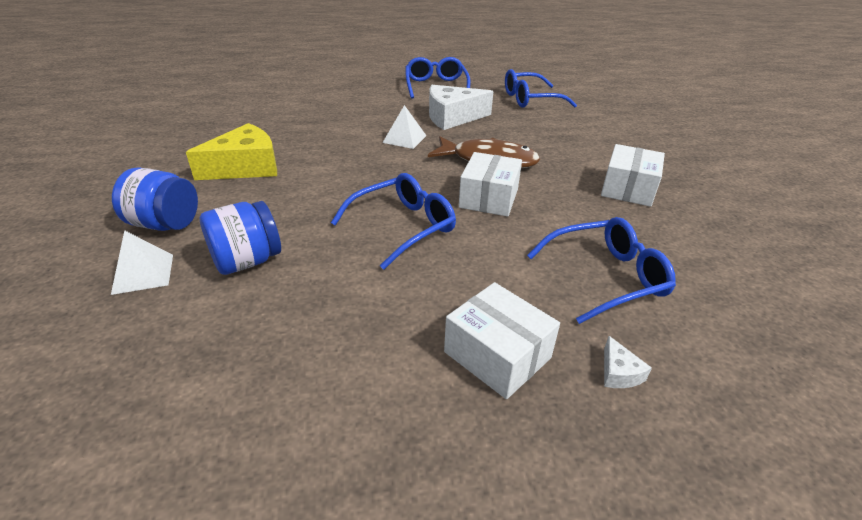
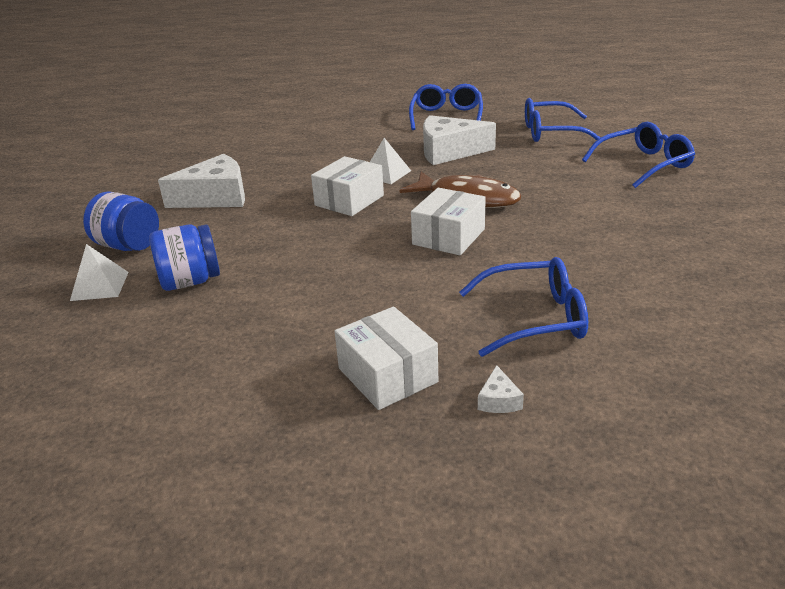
camera: 15 degrees right, 5 degrees down
(245, 167) = (215, 197): yellow cheese -> white cheese
(403, 227) = (347, 259): blue glasses -> blue glasses (644, 164)
(628, 189) = (612, 234): white box -> white box (349, 200)

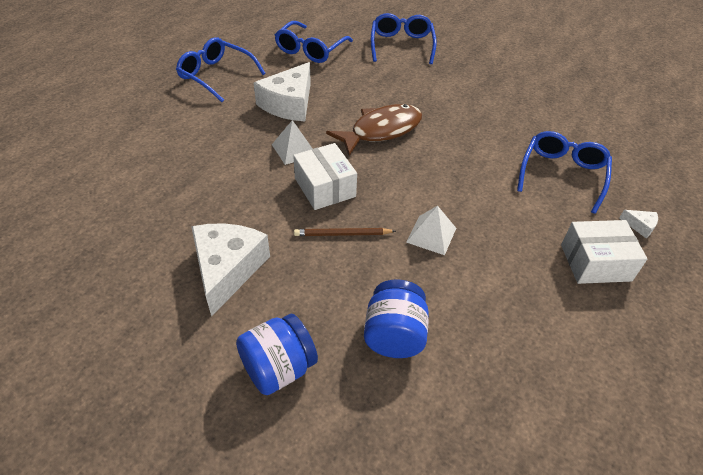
camera: 65 degrees left, 15 degrees up
(100, 286) = (351, 412): white pyramid -> white pyramid (431, 235)
(295, 225) = (342, 234): none -> brown pencil
(448, 237) = (432, 163): white box -> none

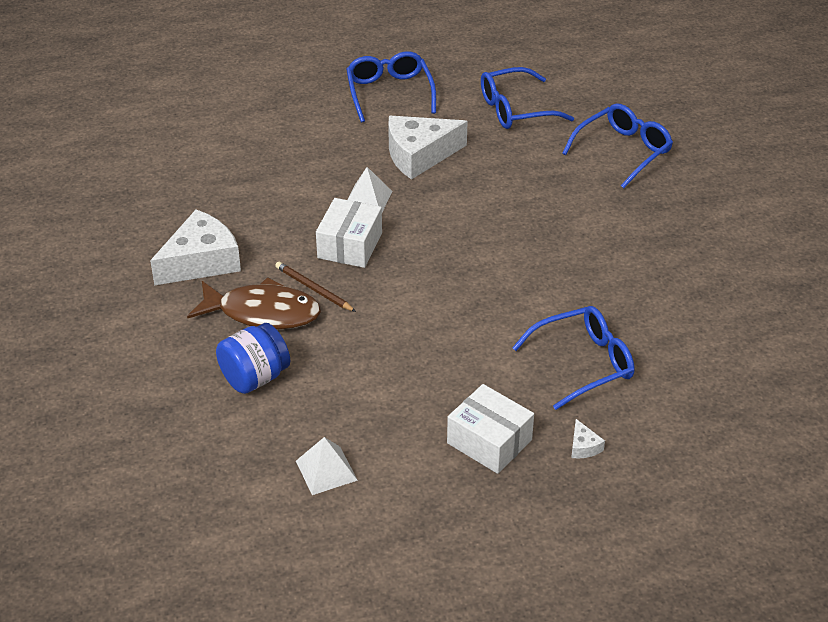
camera: 45 degrees right, 5 degrees down
(279, 368) = (156, 344): blue jar -> none
(381, 130) = (469, 226): brown fish -> brown fish (263, 312)
(431, 235) = (383, 333): white pyramid -> white pyramid (326, 470)

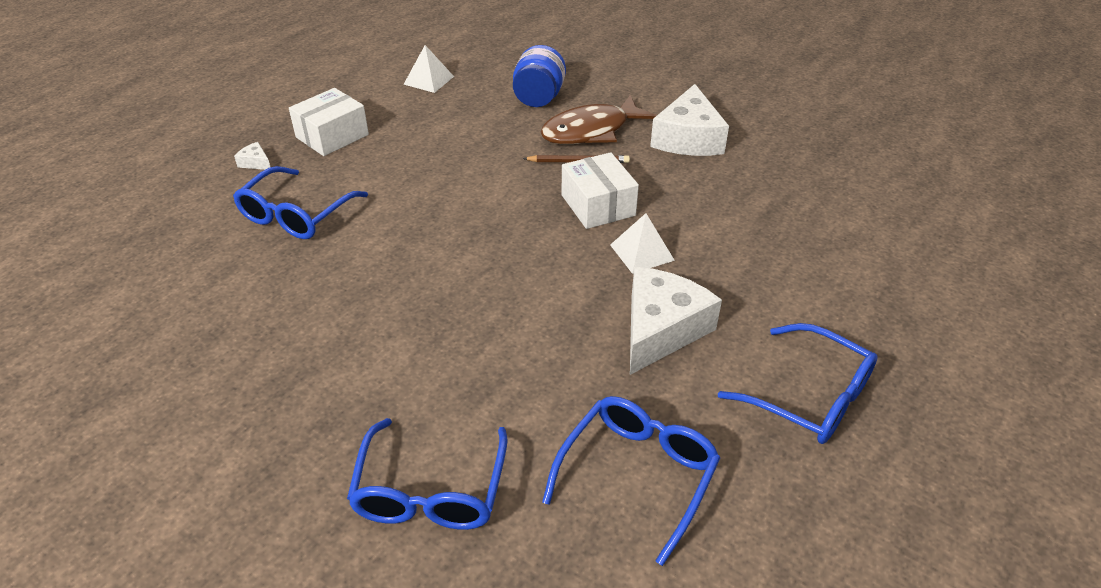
camera: 140 degrees right, 0 degrees up
(489, 441) = (332, 136): white box -> white box turned 45 degrees counterclockwise

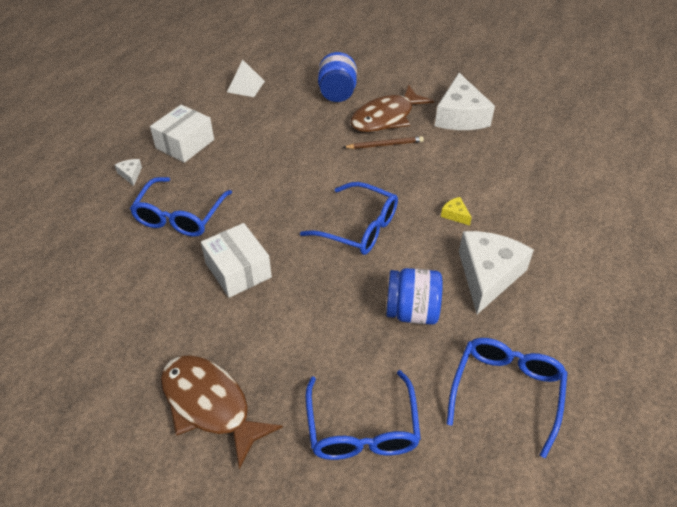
camera: 10 degrees left, 5 degrees up
(250, 434) = (209, 405): none -> brown fish
(255, 163) = (130, 174): white cheese -> white cheese turned 45 degrees clockwise
(544, 360) = (411, 312): none -> blue jar
(598, 205) = (411, 180): white box -> white box (238, 270)
(642, 252) = (455, 215): white pyramid -> yellow cheese
(809, 397) = (606, 313): blue glasses -> blue glasses (359, 228)

